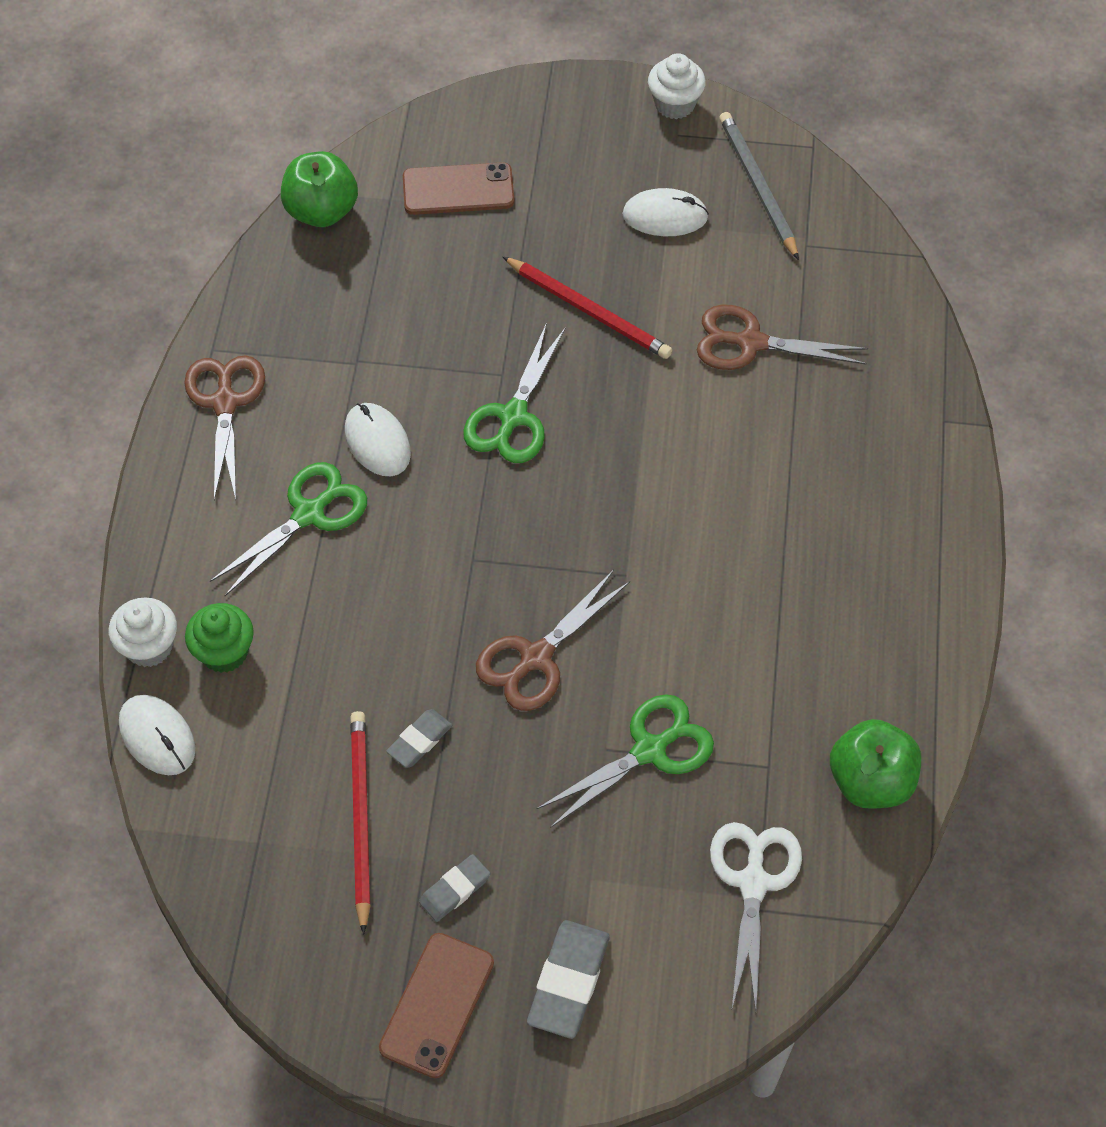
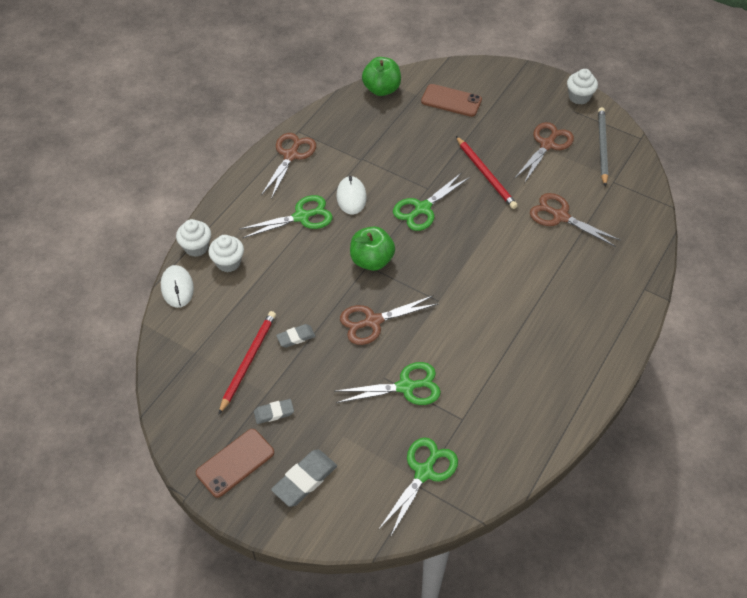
camera: 25 degrees right, 5 degrees down
(224, 652) = (228, 262): green cupcake -> white cupcake
(665, 216) = (547, 145): white mouse -> brown scissors
(753, 883) = (424, 472): white scissors -> green scissors
(870, 781) = (512, 448): green apple -> green apple (372, 260)

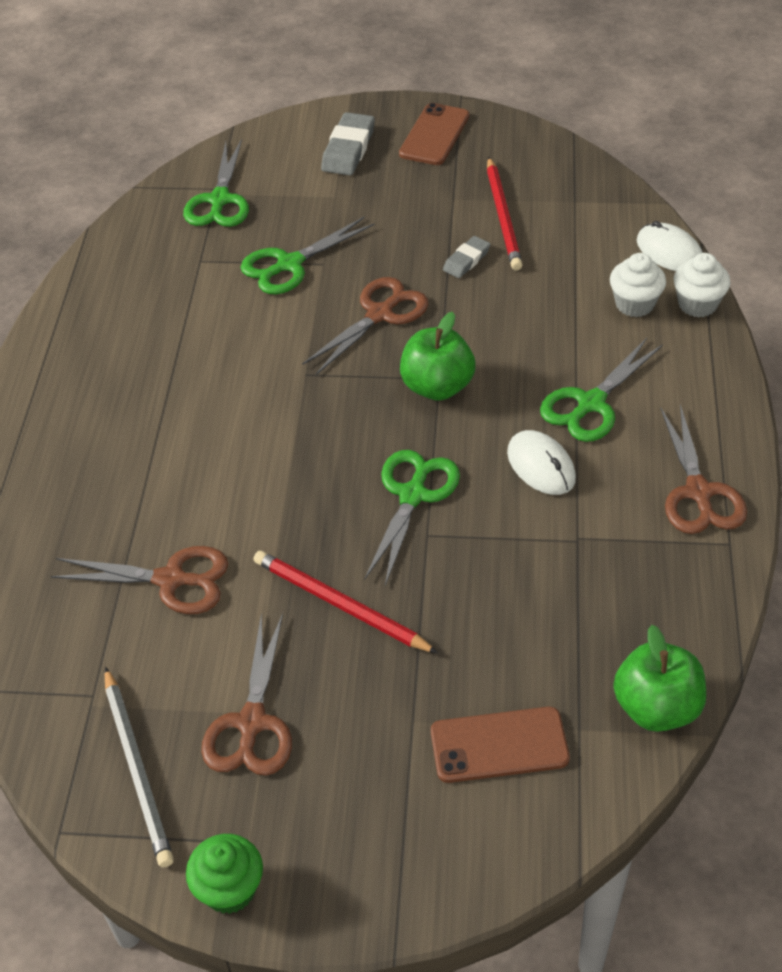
camera: 155 degrees right, 5 degrees down
(274, 413) = (429, 185): grey eraser -> none
(579, 97) = (229, 889): white cupcake -> green cupcake

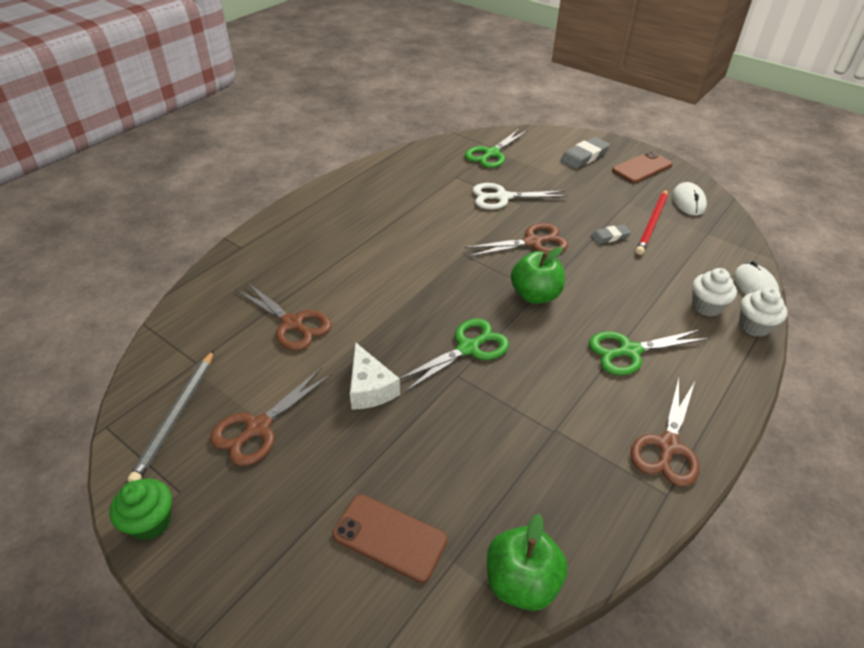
camera: 30 degrees right, 5 degrees down
(289, 264) = (502, 197): green scissors -> white scissors
(340, 605) = (370, 388): red pencil -> white cheese
(541, 466) = (565, 372): white mouse -> white mouse (688, 201)

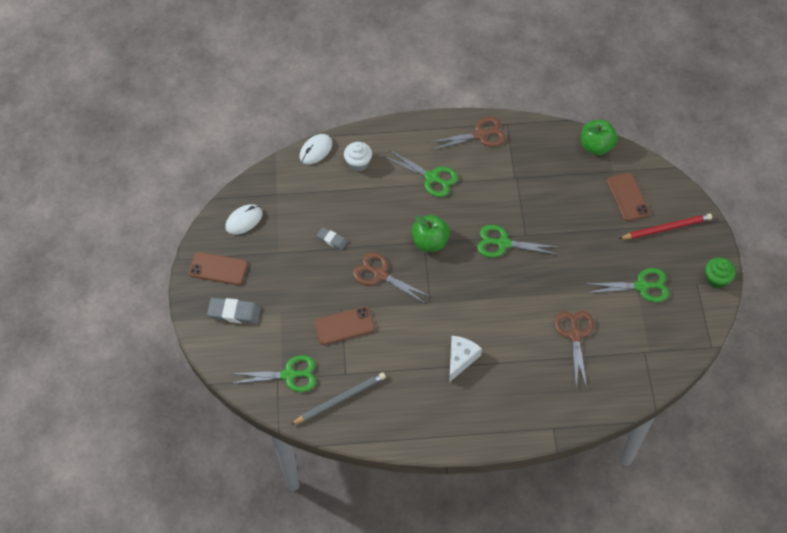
camera: 130 degrees left, 15 degrees up
(176, 416) = (675, 325): grey pencil -> grey pencil (340, 399)
(258, 428) = (641, 286): brown scissors -> green scissors
(370, 388) = (572, 263): white cheese -> white cheese (461, 359)
(502, 197) = (344, 326): white scissors -> brown phone
(652, 223) = (293, 226): red pencil -> red pencil (666, 228)
(754, 326) = (355, 138): white cupcake -> none

